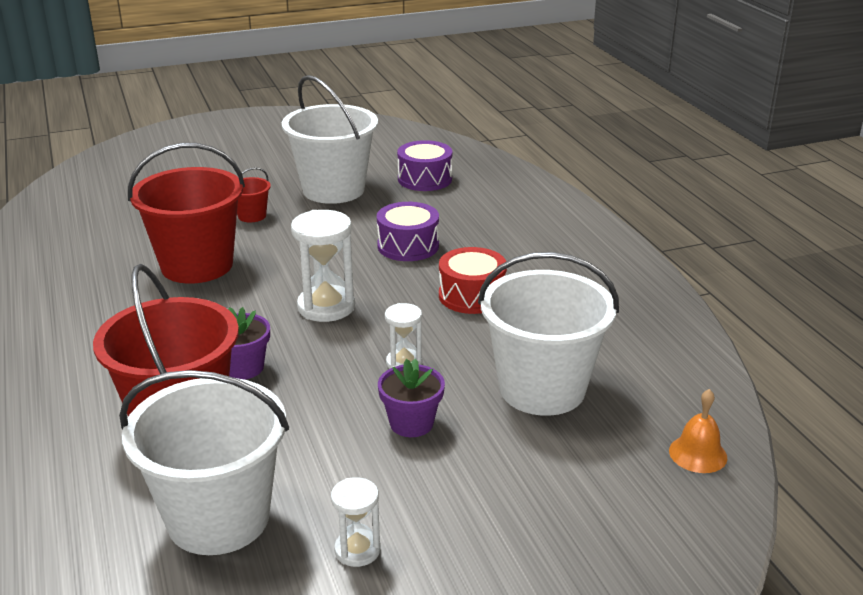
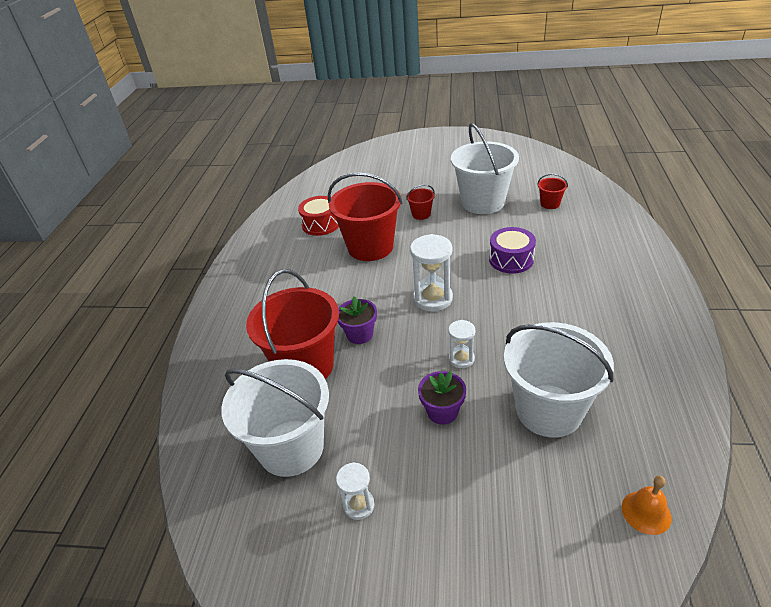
camera: 30 degrees right, 10 degrees up
(425, 179) = (550, 204): purple drum -> red bucket
(472, 296) = (536, 313): red drum -> red drum (321, 224)

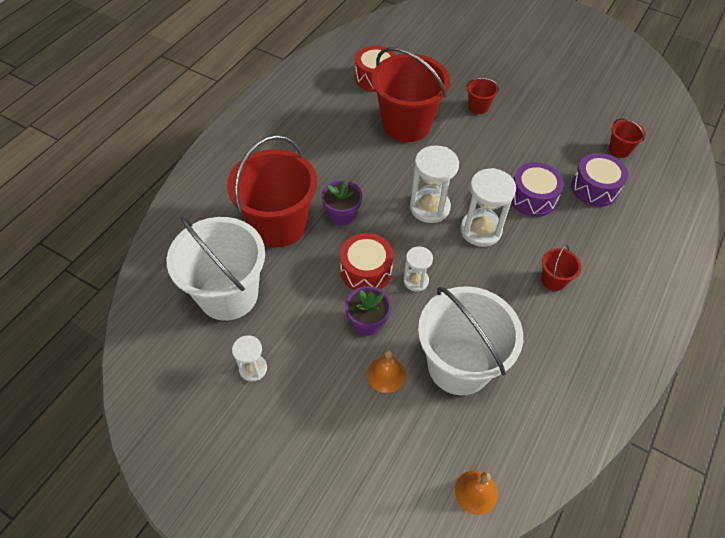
camera: 20 degrees right, 15 degrees up
(412, 370) = (366, 271): none -> red drum
(483, 202) = (550, 118): white bucket -> none
(487, 298) = (480, 230): none -> white hourglass
(491, 448) = (386, 374): none -> orange bell
(552, 235) = (594, 188): none -> purple drum
(573, 310) = (553, 280): none -> red bucket

